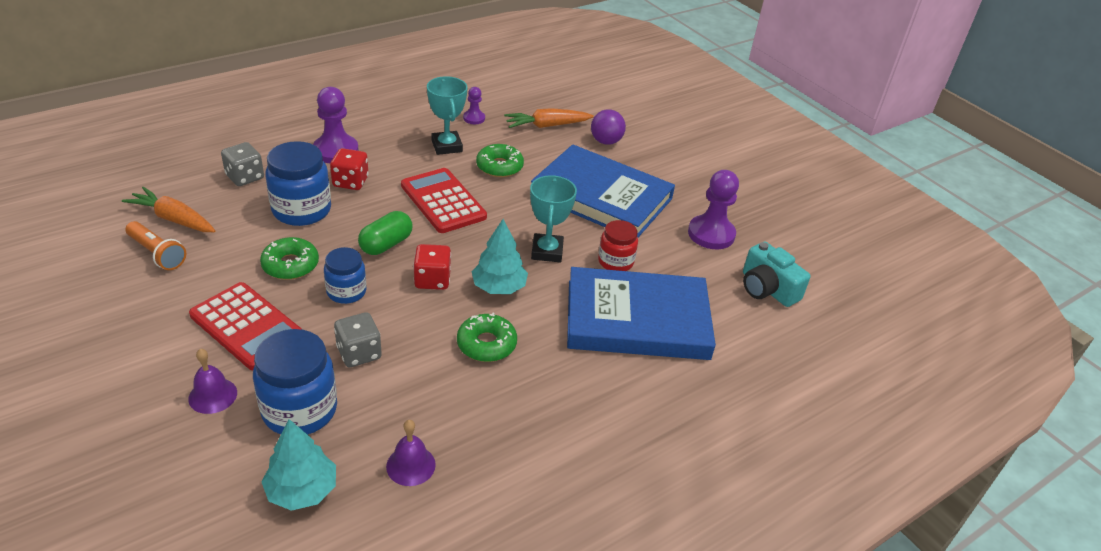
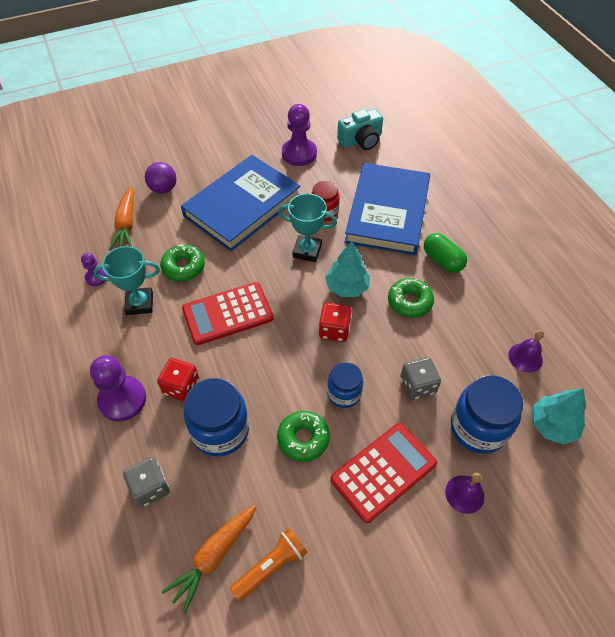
camera: 75 degrees left, 15 degrees up
(386, 244) = (283, 361): green capsule -> green capsule (442, 260)

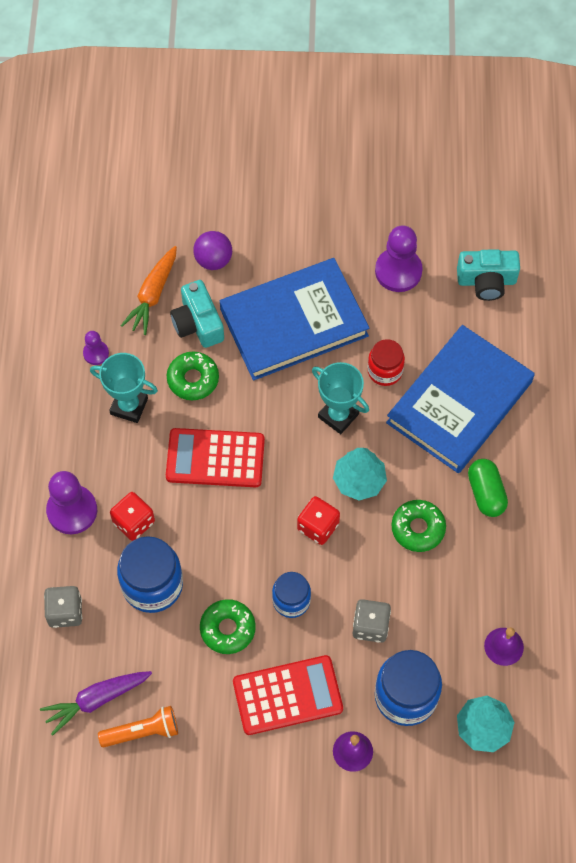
camera: 25 degrees right, 10 degrees up
(170, 230) = (198, 323): none -> turquoise camera
(213, 556) = (96, 700): orange carrot -> purple carrot

